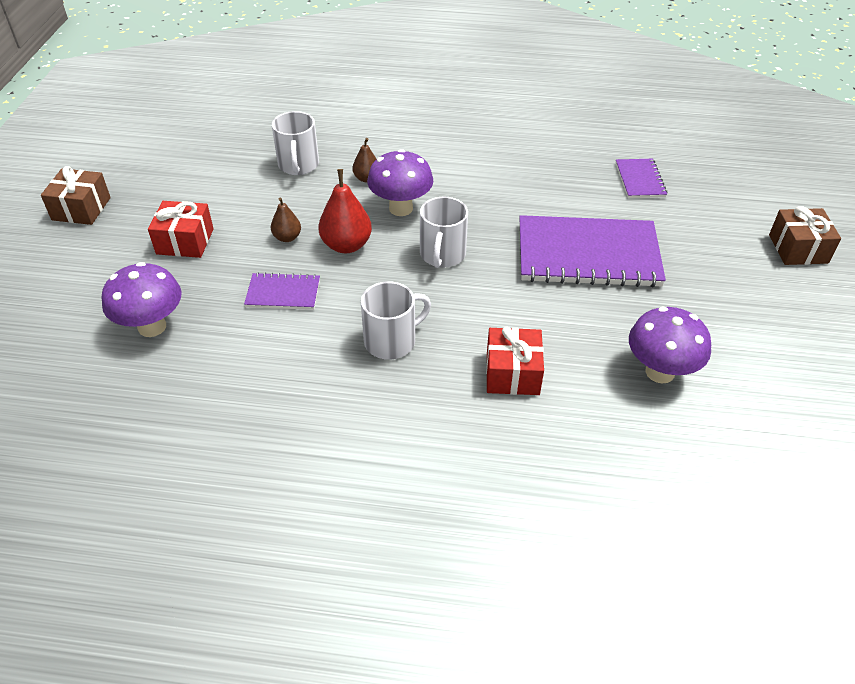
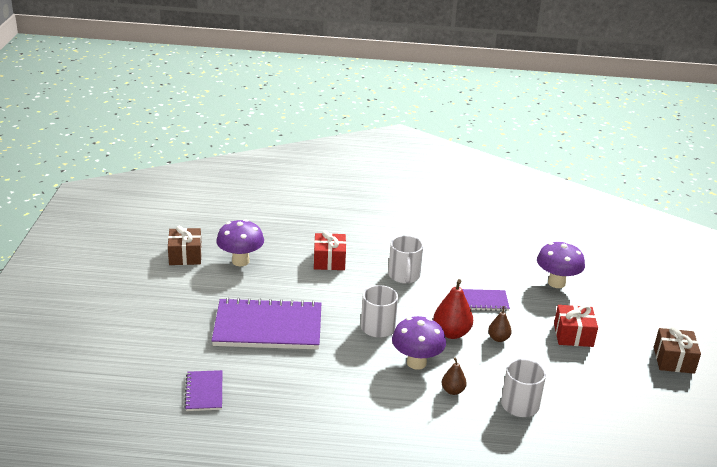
camera: 175 degrees right, 15 degrees down
(391, 341) = (404, 276): white mug -> white mug turned 60 degrees counterclockwise
(798, 249) = (101, 332): brown gift -> brown gift (185, 255)

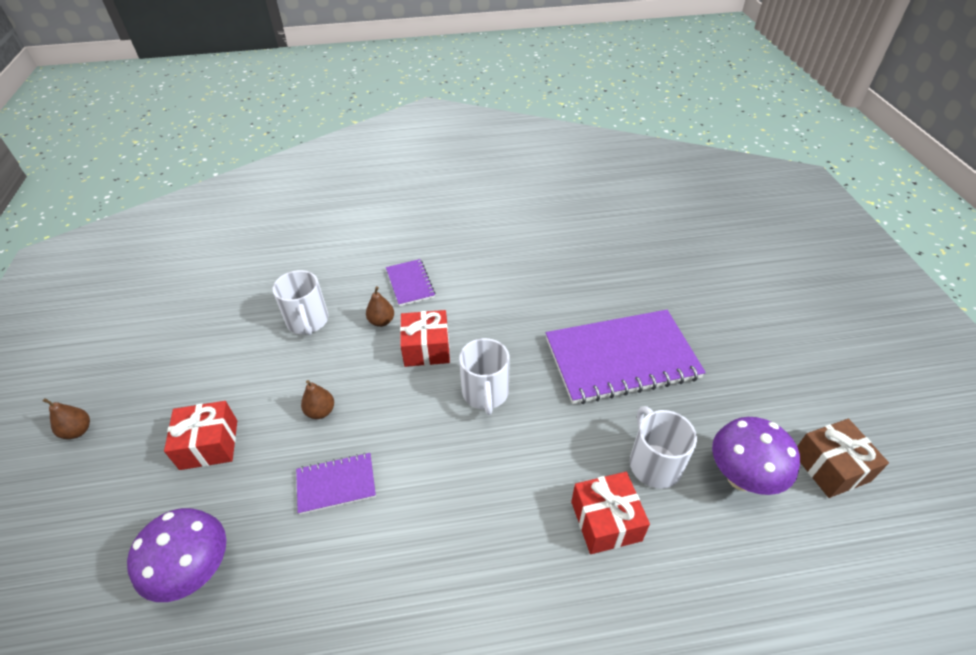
camera: 170 degrees right, 15 degrees up
(204, 392) = (634, 266): purple notebook -> purple notebook (410, 283)
(404, 276) = (470, 515): white mug -> white mug (654, 463)
(416, 363) = (426, 348): purple mushroom -> red gift
(451, 333) = (385, 405): red pear -> none
(673, 360) = (78, 431): brown gift -> brown pear

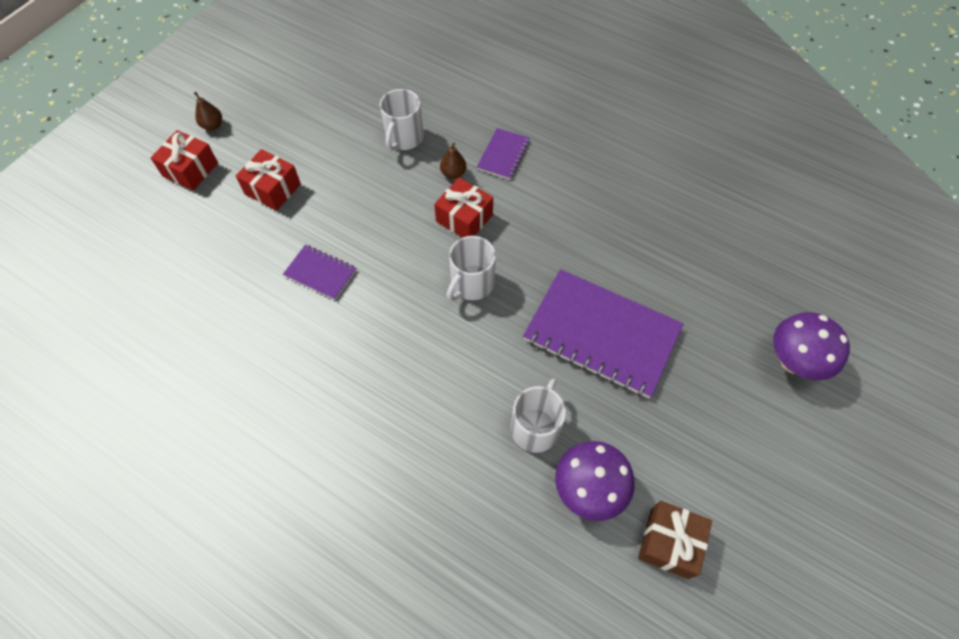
camera: 40 degrees right, 15 degrees up
(197, 572) = (207, 267): purple mushroom -> purple mushroom (793, 362)
(320, 411) = (353, 215): brown pear -> none
(606, 521) = (459, 434): red gift -> red gift (190, 169)

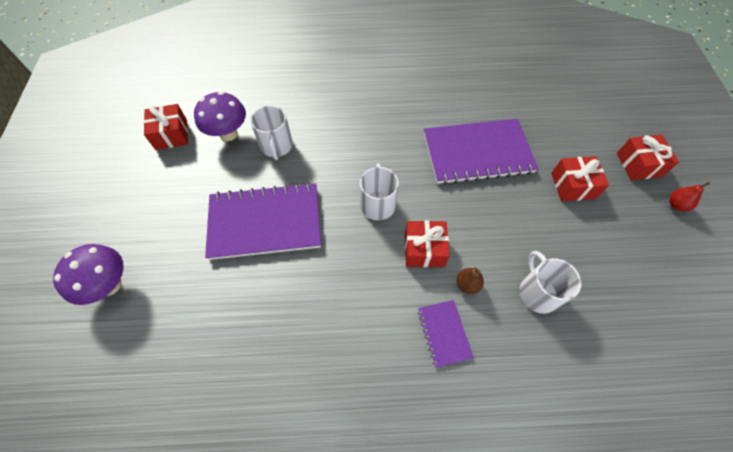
camera: 145 degrees right, 0 degrees up
(213, 125) = (676, 205): brown pear -> red pear
(320, 273) = (477, 153): purple notebook -> purple notebook, size x2.10
(669, 542) = (171, 134): brown gift -> red gift

